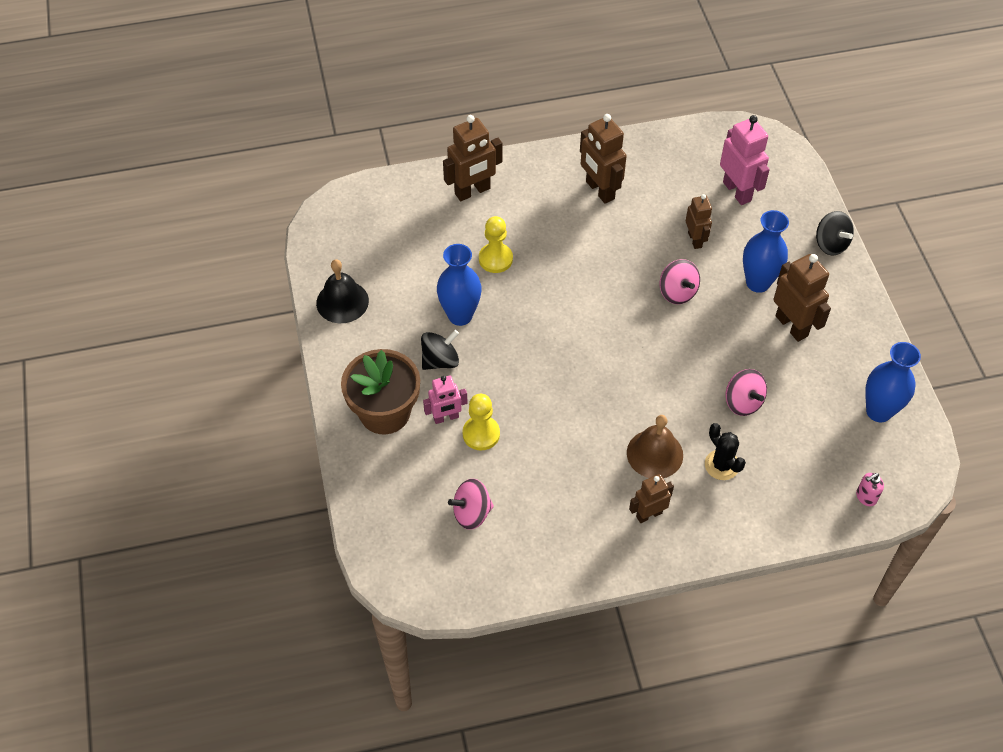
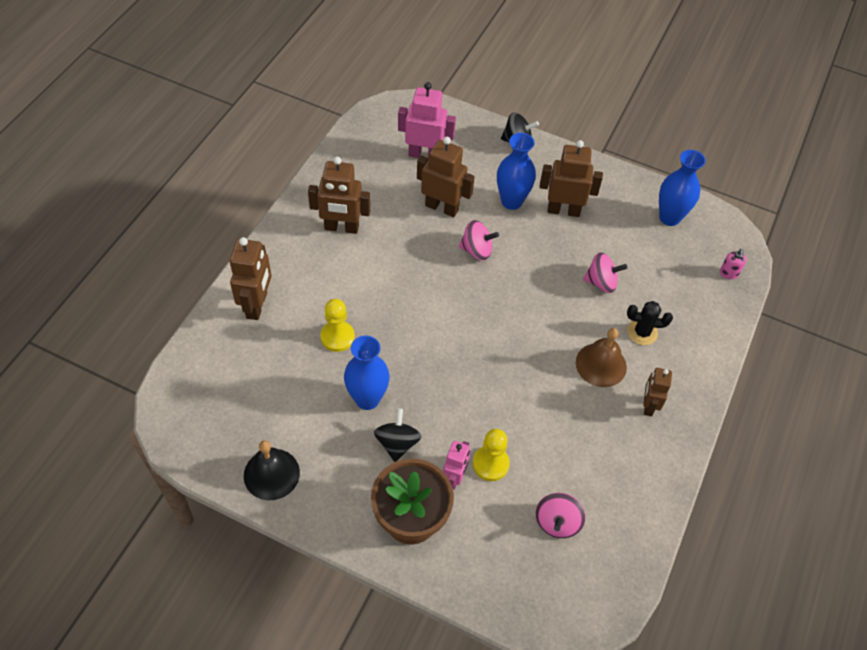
camera: 55 degrees left, 0 degrees up
(695, 240) = (442, 207): brown robot -> brown robot, size x1.59

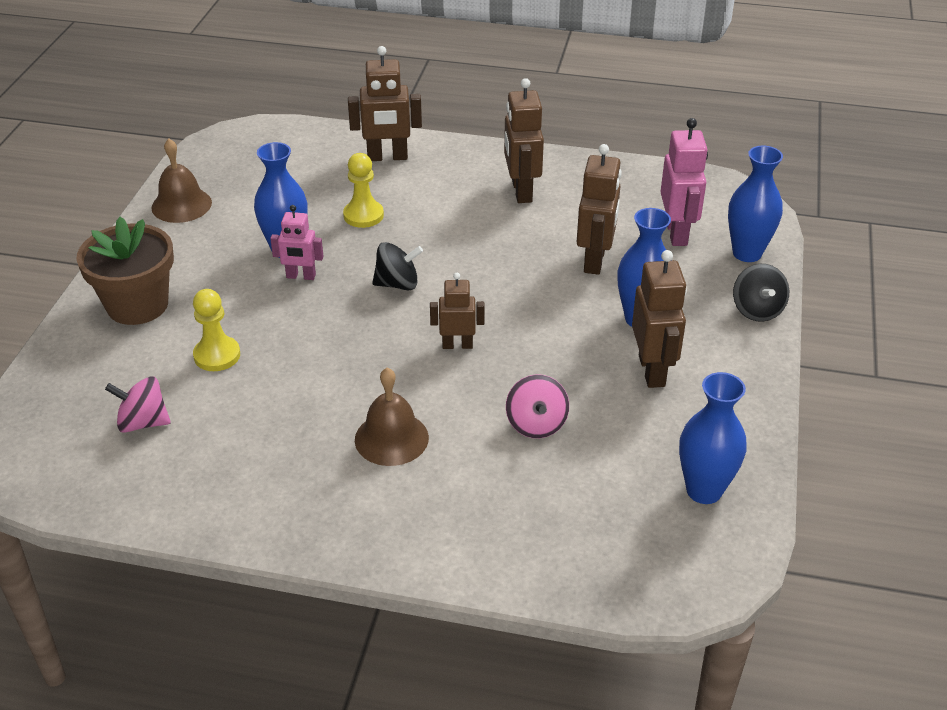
camera: 80 degrees right, 15 degrees down
(271, 474) = (181, 205): black bell -> brown bell
(397, 443) = (232, 280): black spinning top -> black spinning top (397, 284)
(454, 478) = (194, 329): pink robot -> pink robot (301, 276)
(458, 127) = (747, 253): none -> blue vase
(477, 250) = (538, 300): pink spinning top -> none
(642, 332) = (462, 477): black cactus -> none
(648, 405) = (336, 495): brown robot -> brown robot (457, 345)
(728, 273) = (622, 575): pink soap dispenser -> none

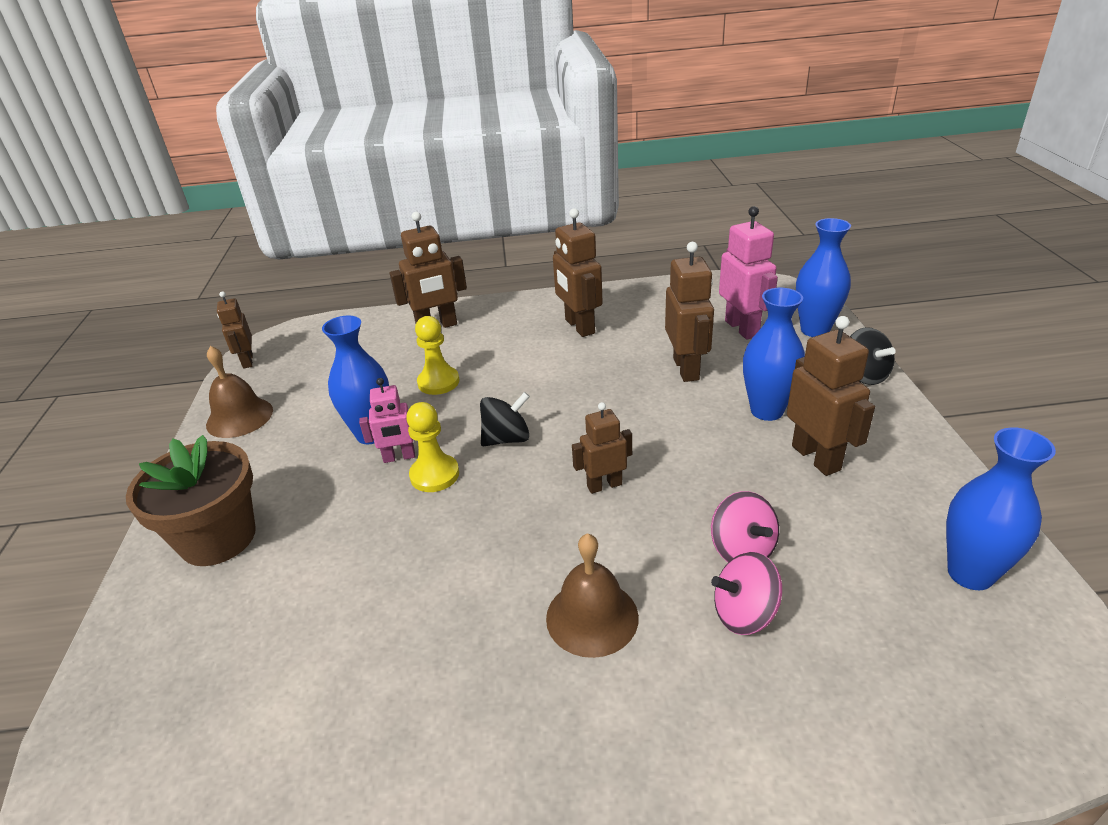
camera: 15 degrees left, 5 degrees down
(143, 422) = (267, 693): pink spinning top -> pink spinning top (744, 613)
(203, 150) = (247, 361): none -> brown robot
(217, 355) = (336, 573): yellow pawn -> yellow pawn (434, 475)

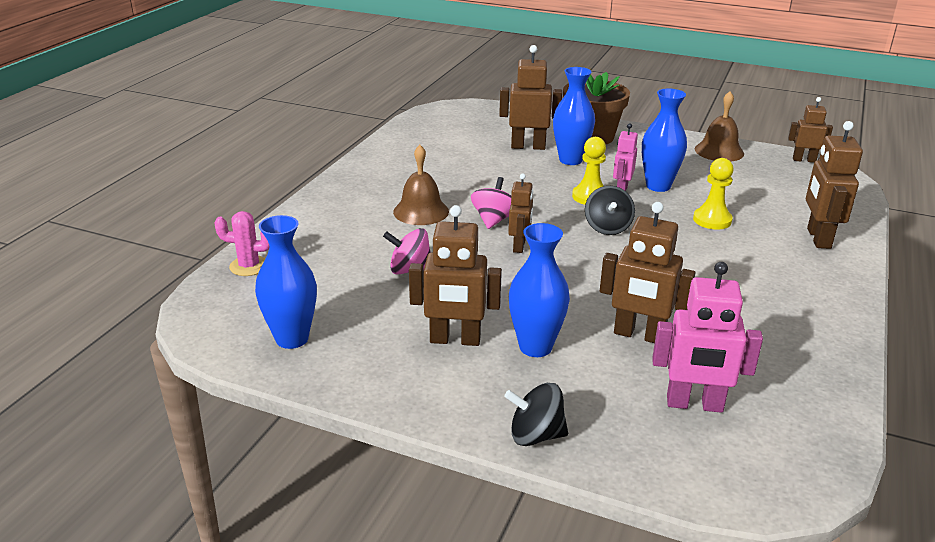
camera: 115 degrees right, 5 degrees down
(579, 326) = (769, 307): brown robot -> brown robot (528, 146)
(744, 613) = (368, 251): pink spinning top -> pink spinning top (494, 220)
(815, 330) = (652, 455): blue vase -> blue vase (570, 160)
(923, 735) = (249, 266): none -> pink cactus

